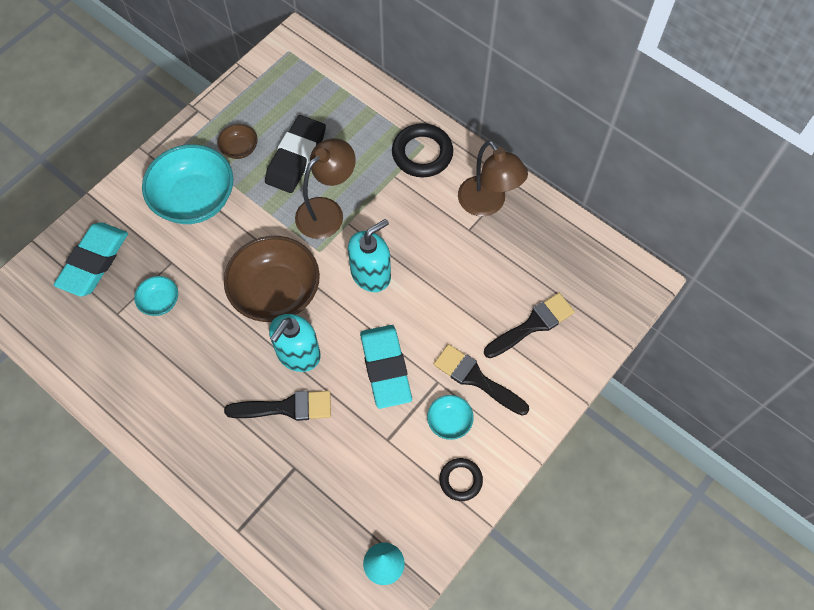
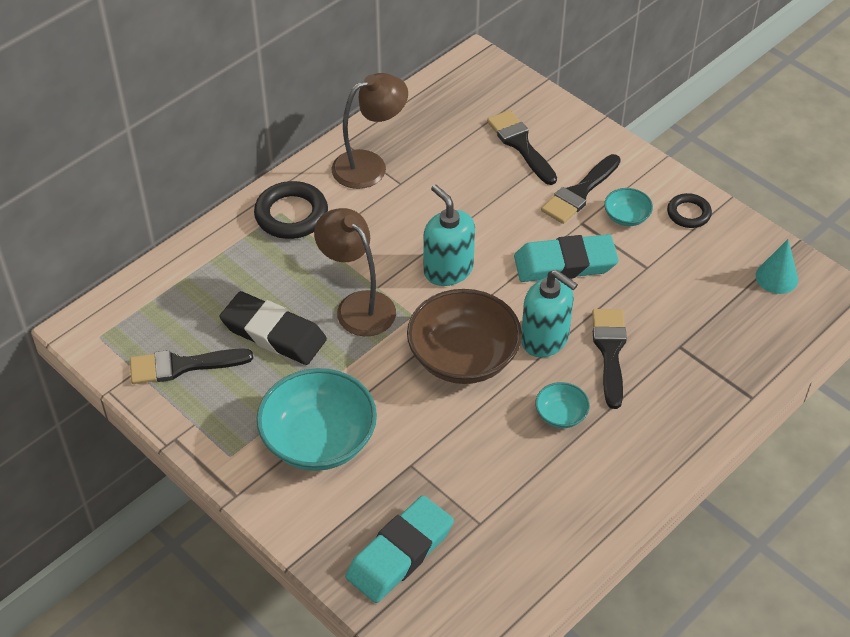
camera: 85 degrees left, 15 degrees down
(94, 262) = (400, 553): turquoise eraser -> turquoise eraser turned 75 degrees counterclockwise
(160, 302) = (466, 476): turquoise bowl -> turquoise bowl (561, 415)
(239, 148) = (248, 391): brown bowl -> none
(263, 104) = (182, 366): none -> black brush

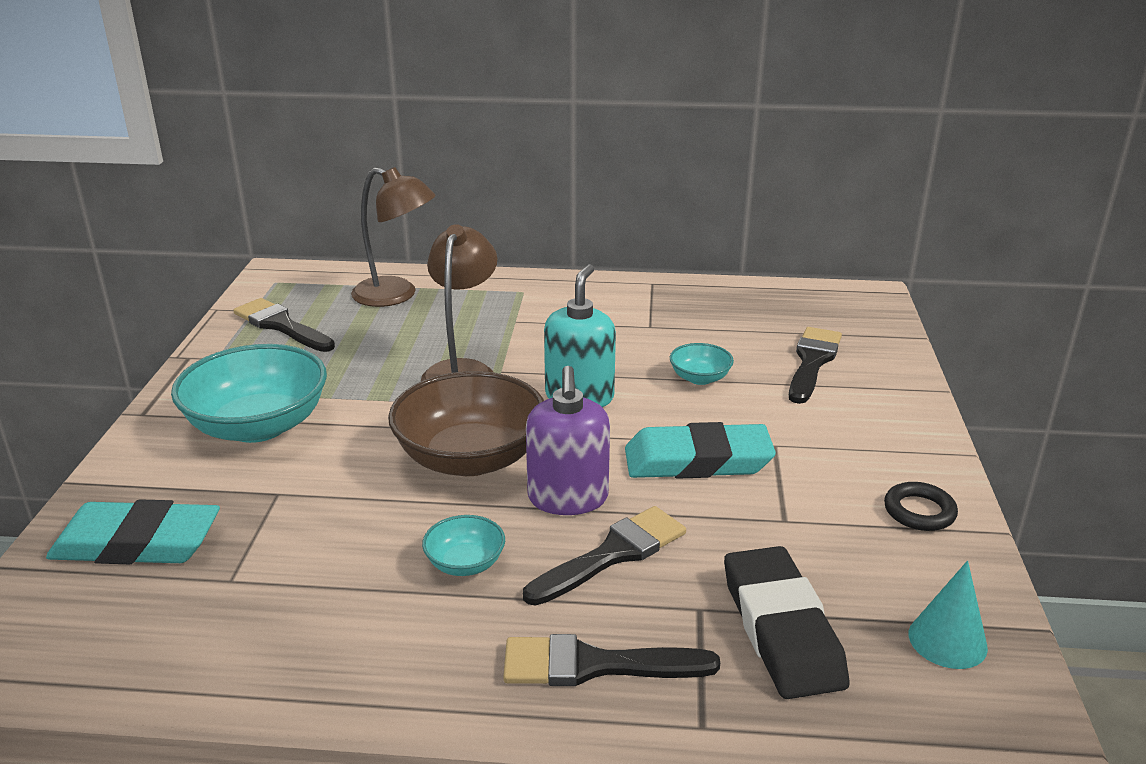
camera: 50 degrees right, 20 degrees down
(273, 333) = (372, 347): black eraser -> black eraser (781, 629)
(291, 215) = (527, 297): black ring -> none
(370, 165) = (646, 304): brown lamp -> brown lamp (396, 295)
(545, 339) = (568, 498): turquoise soap dispenser -> purple soap dispenser
(565, 264) = (697, 461): turquoise eraser -> turquoise eraser turned 45 degrees counterclockwise
(579, 192) = (813, 423): black brush -> black brush (595, 665)
(626, 217) = (834, 469): turquoise bowl -> turquoise bowl (700, 378)

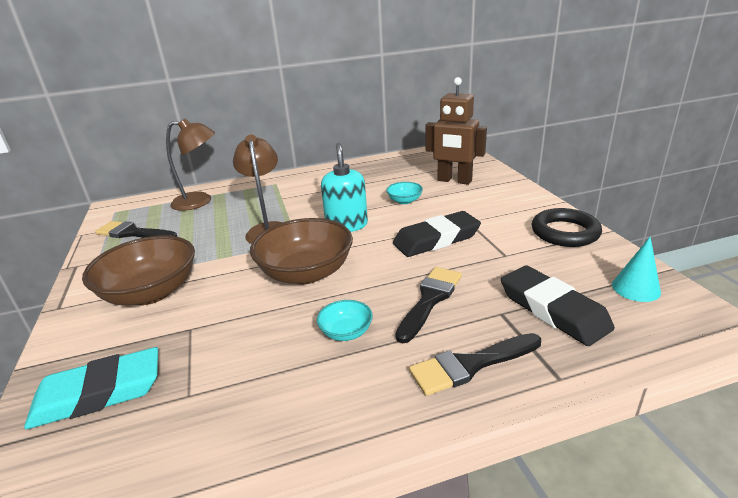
camera: 20 degrees left, 0 degrees up
(258, 426) = (151, 292): turquoise bowl -> brown bowl
(568, 498) = (380, 278): purple soap dispenser -> none
(697, 461) = (436, 239): turquoise eraser -> black eraser
(812, 362) = (454, 181): black brush -> brown robot
(919, 511) = (565, 232): black ring -> black ring, size x1.66

